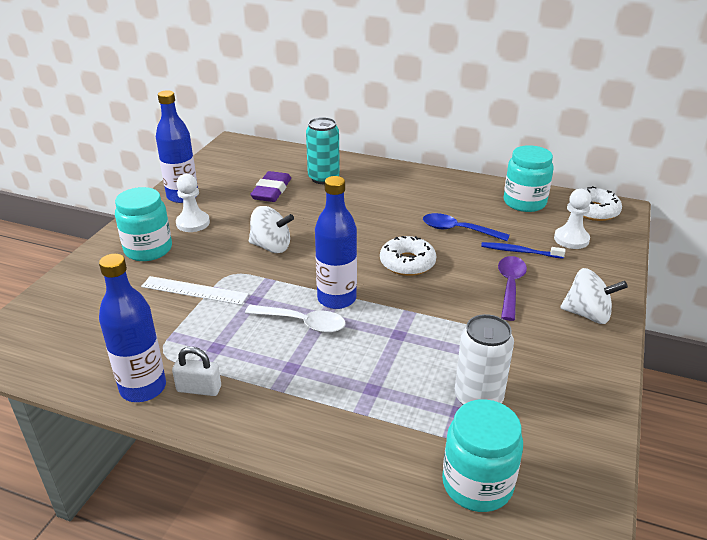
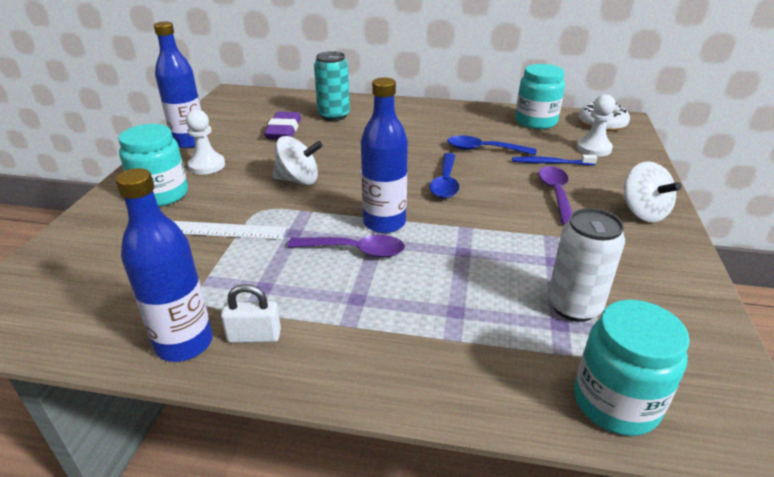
camera: 10 degrees left, 0 degrees up
(302, 323) = (355, 251): white spoon -> purple spoon
(407, 263) = (445, 182): white donut -> blue spoon
(587, 314) = (642, 212): white spinning top -> white spinning top turned 60 degrees clockwise

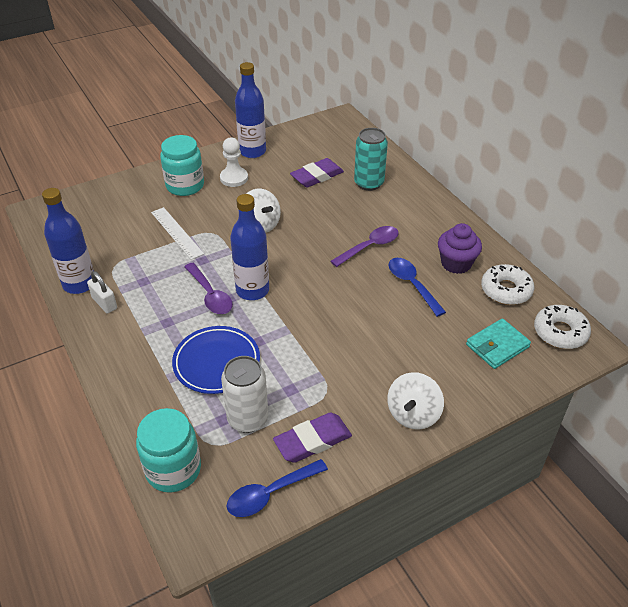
camera: 50 degrees right, 10 degrees up
(445, 182) = (336, 290): blue spoon -> blue spoon (270, 493)
(465, 291) = (216, 363): none -> blue plate
(482, 125) = (456, 263): none -> purple cupcake
(535, 122) = (506, 290): turquoise jar -> white donut
(550, 163) = (435, 331): blue toothbrush -> none
(556, 194) = (386, 354): purple spoon -> purple spoon (370, 247)
(593, 148) = (497, 346): white pawn -> turquoise wallet
(638, 278) = (312, 440): none -> purple eraser

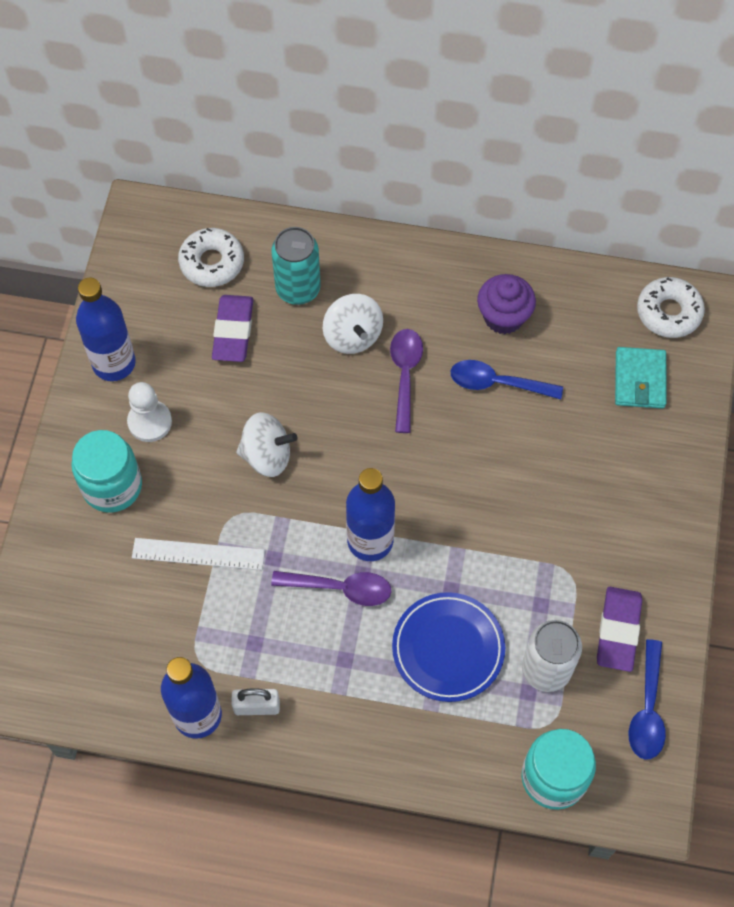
camera: 50 degrees left, 20 degrees up
(413, 414) = (657, 521): white spinning top -> white spinning top (352, 335)
(506, 290) = (578, 307): white donut -> white donut (212, 262)

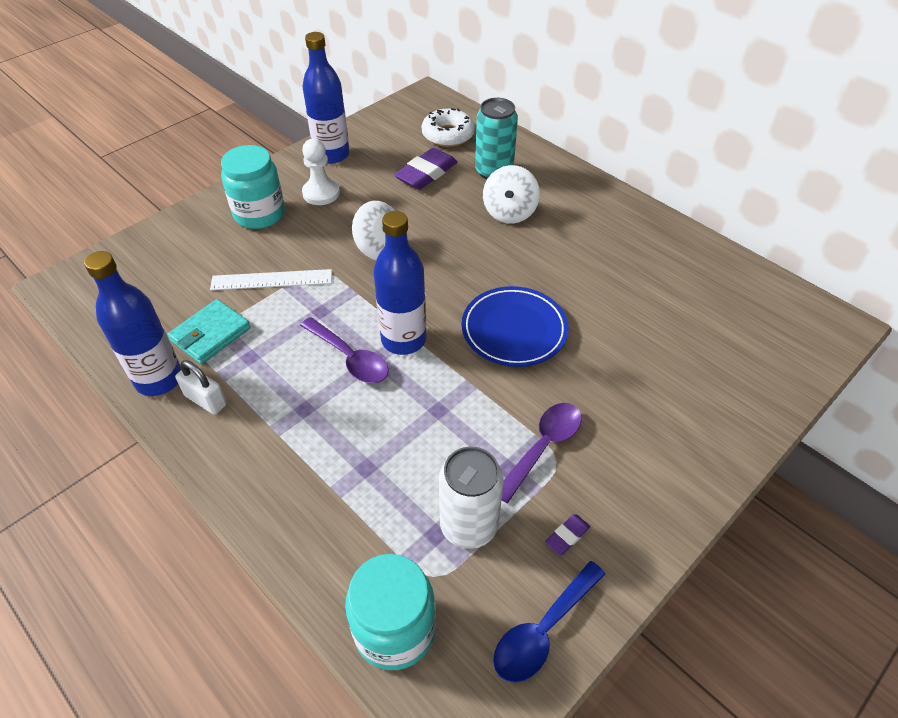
camera: 35 degrees right, 15 degrees down
(198, 554) = (271, 280): white ruler -> white ruler turned 45 degrees counterclockwise
(405, 375) = (529, 252): purple spoon -> purple spoon (543, 447)
(448, 649) = (395, 453): blue plate -> blue plate (514, 330)
(497, 383) = (601, 292): blue spoon -> none
(503, 317) = (641, 254): purple cupcake -> none
(618, 630) = (567, 536): purple eraser -> purple eraser, size x0.48
(639, 380) = (736, 350): turquoise wallet -> turquoise wallet (210, 334)
(668, 312) = (798, 317): white donut -> none

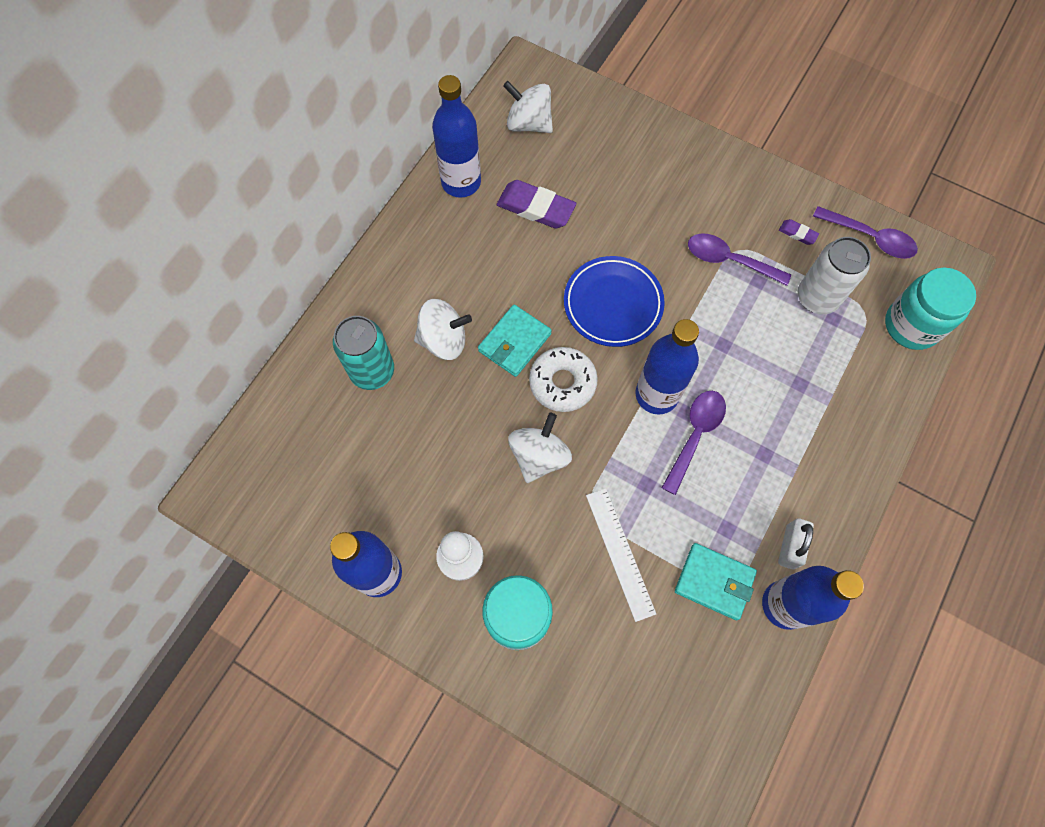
camera: 105 degrees left, 20 degrees up
(426, 173) = (392, 445): purple eraser -> purple eraser (536, 208)
(448, 135) = (306, 441): white donut -> white donut (562, 383)
(493, 254) = (514, 342): none -> turquoise wallet
(543, 630) = (870, 238): blue spoon -> purple spoon
(679, 249) = (461, 182): none -> blue bottle
(755, 312) = (528, 124): none -> white spinning top

